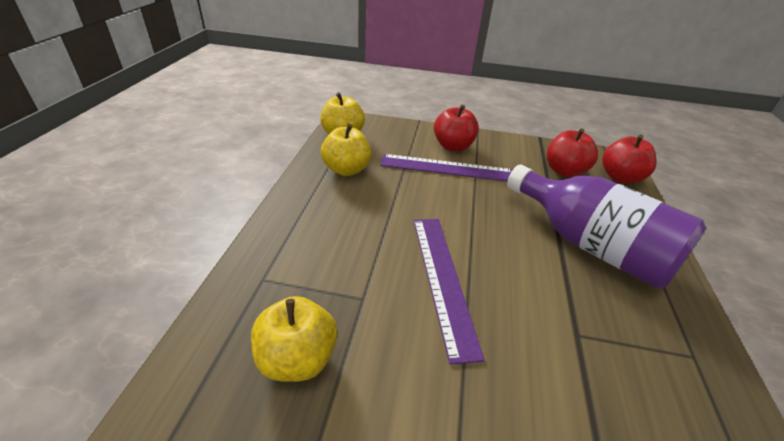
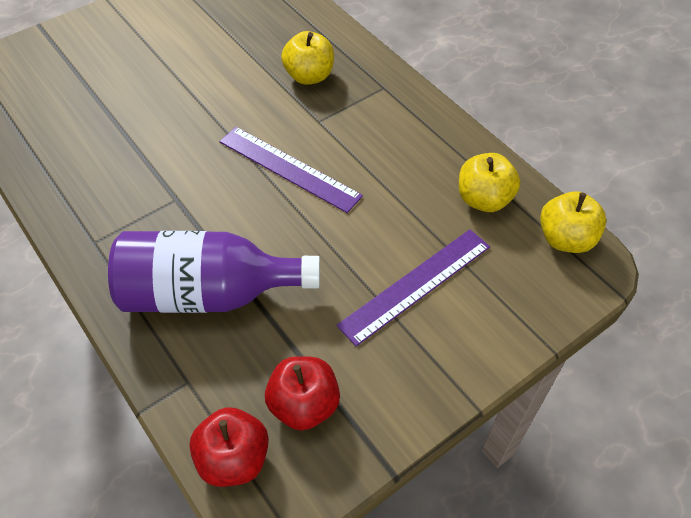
camera: 135 degrees right, 15 degrees up
(453, 146) = (454, 331): red apple -> none

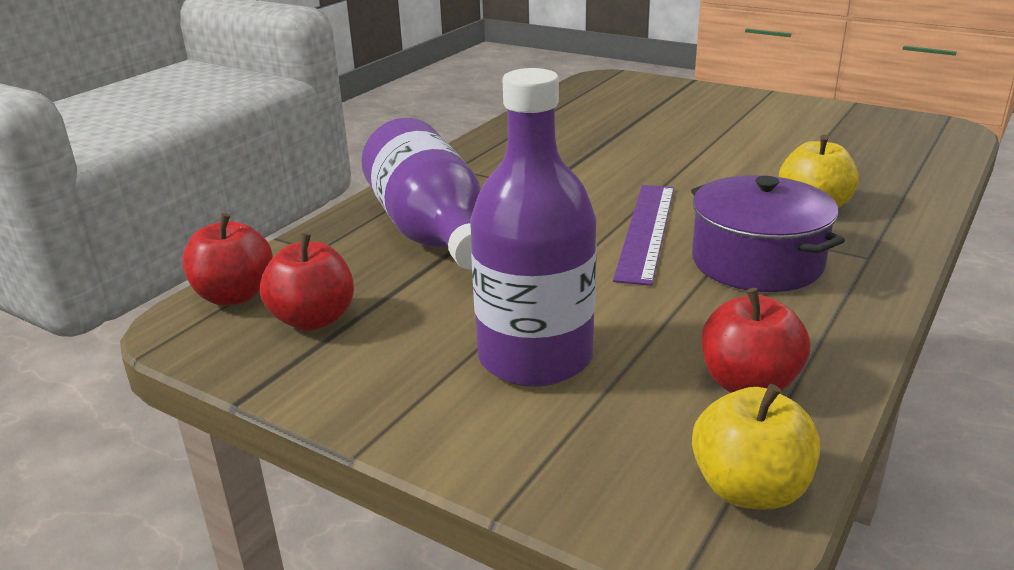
camera: 70 degrees right, 25 degrees down
(362, 135) = (757, 262): none -> purple pot
(416, 285) = (535, 357): purple ruler -> purple bottle
(484, 199) = (749, 384): yellow apple -> red apple

